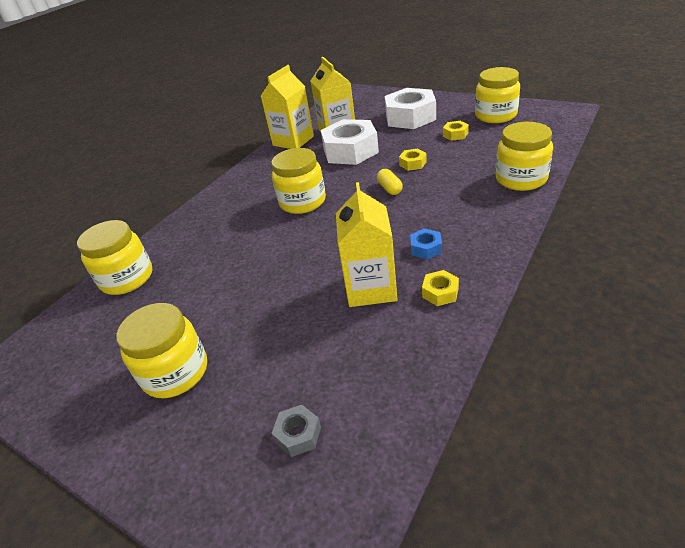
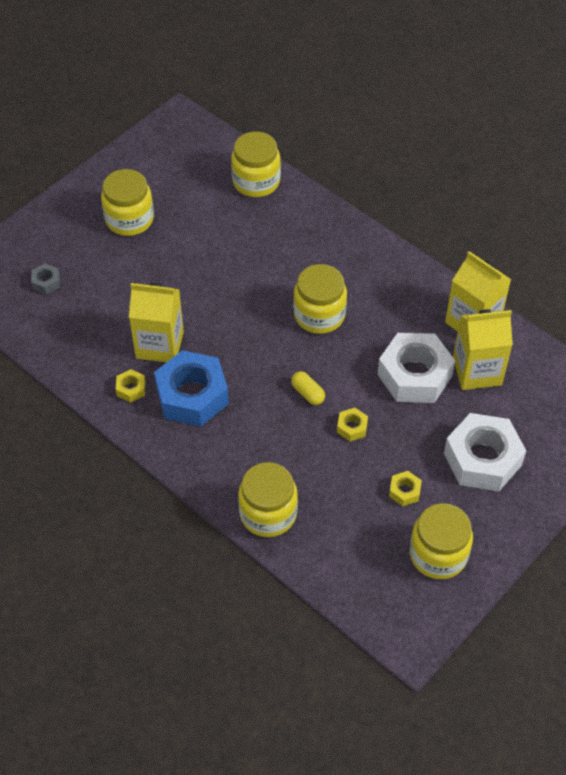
camera: 95 degrees right, 15 degrees up
(390, 189) = (308, 393): yellow capsule -> yellow capsule turned 60 degrees clockwise
(426, 248) = (192, 395): blue nut -> blue nut, size x2.32

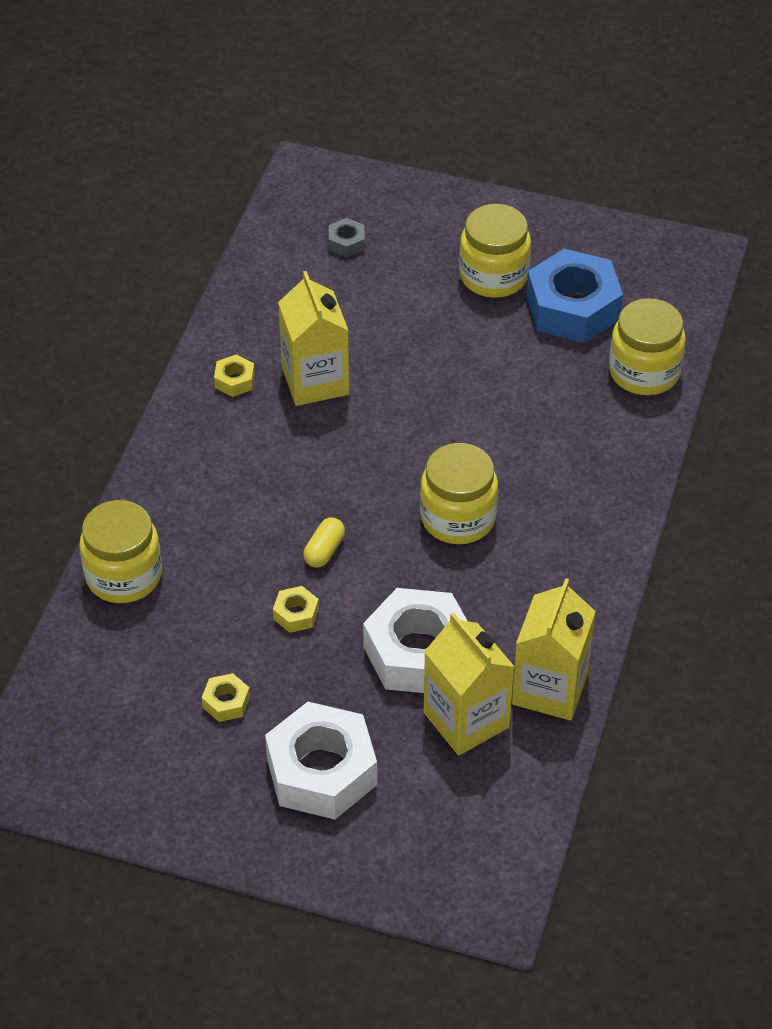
camera: 65 degrees right, 5 degrees down
(192, 395) = (256, 440): blue nut -> blue nut (573, 308)
(438, 554) = (148, 769): yellow jar -> none

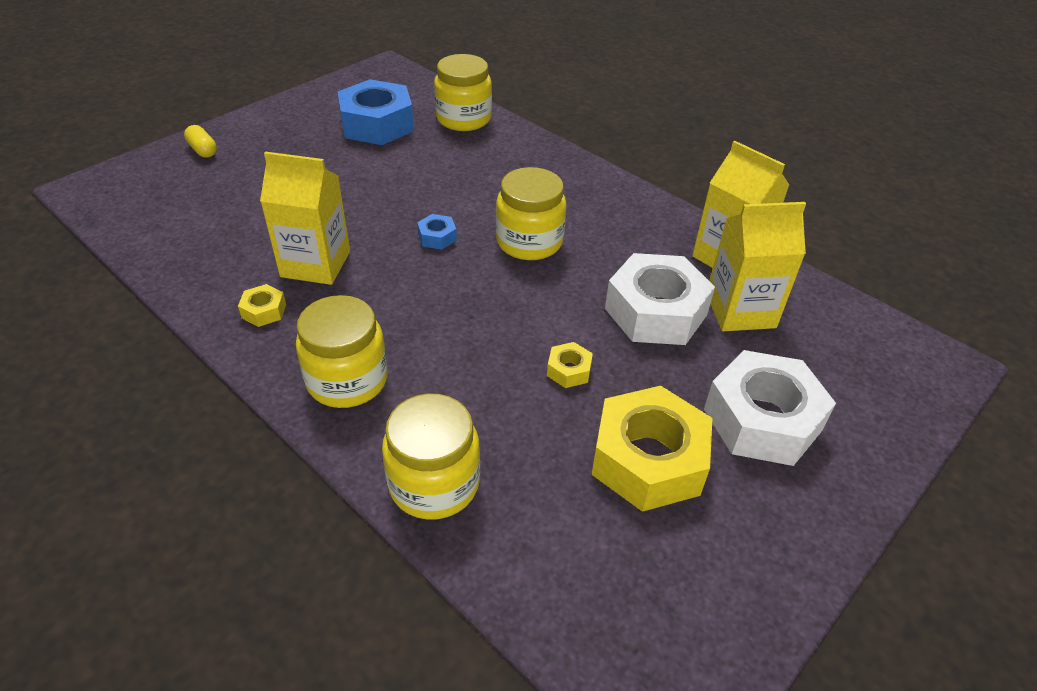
camera: 65 degrees left, 5 degrees down
(226, 702) = (648, 459): yellow nut -> yellow nut, size x2.32
(324, 550) = (508, 326): yellow capsule -> yellow capsule (203, 150)
(346, 243) = (189, 195): grey nut -> none
(414, 446) = (437, 237): none -> blue nut
(494, 276) = (309, 144): yellow jar -> yellow jar (347, 380)

